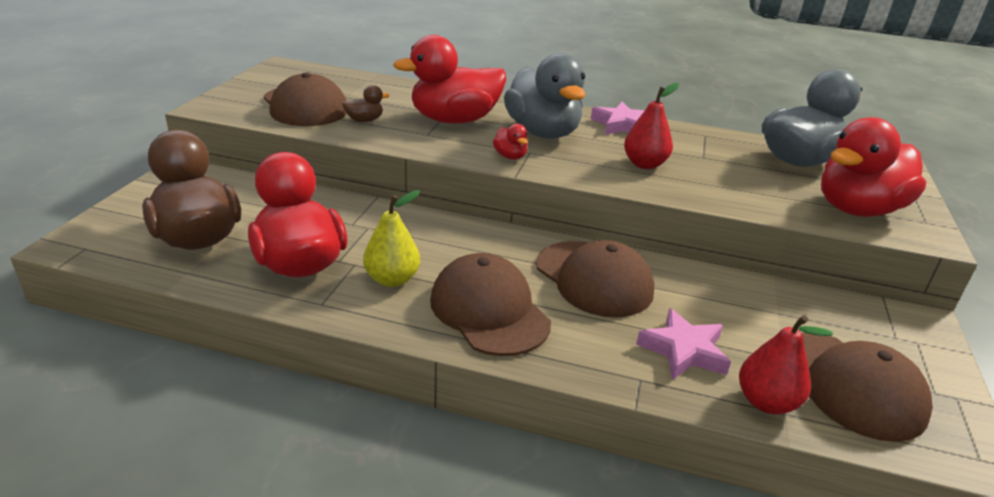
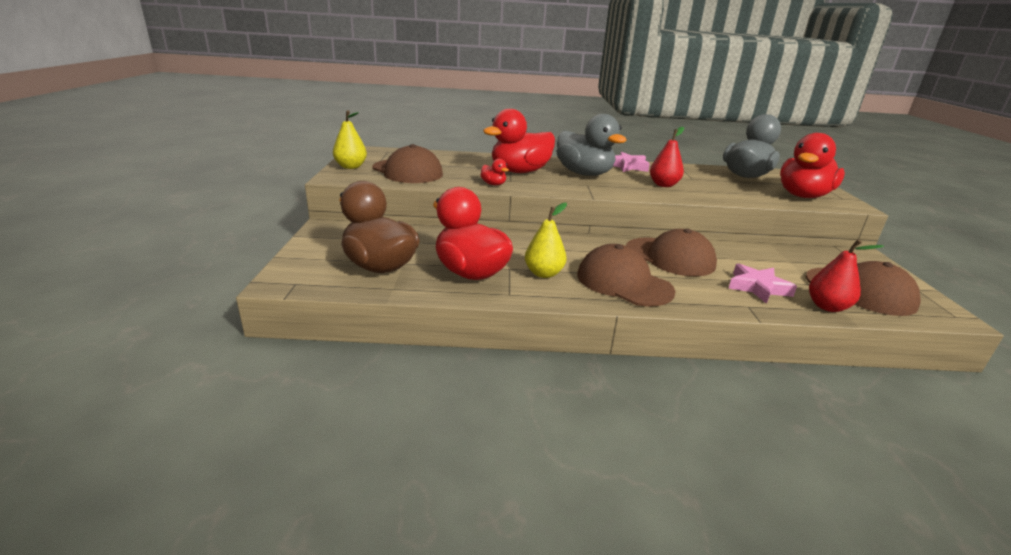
camera: 15 degrees left, 5 degrees down
(242, 92) = (351, 167): none -> yellow pear
(364, 120) = (459, 176): brown duck -> none
(510, 156) = (578, 188): red duck -> red duck (493, 184)

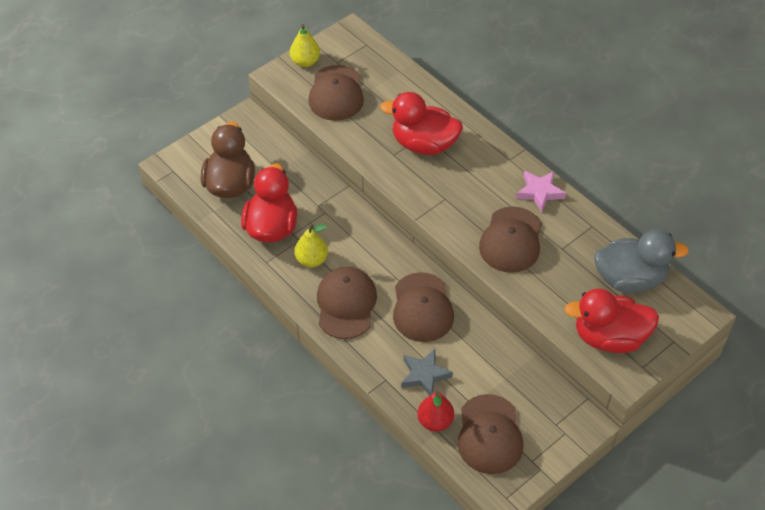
camera: 50 degrees right, 25 degrees up
(493, 184) = (371, 153): red duck -> none
(584, 174) = (473, 180): grey duck -> none
(663, 185) = (511, 240): red pear -> brown cap
(758, 287) = (424, 375): pink star -> grey star

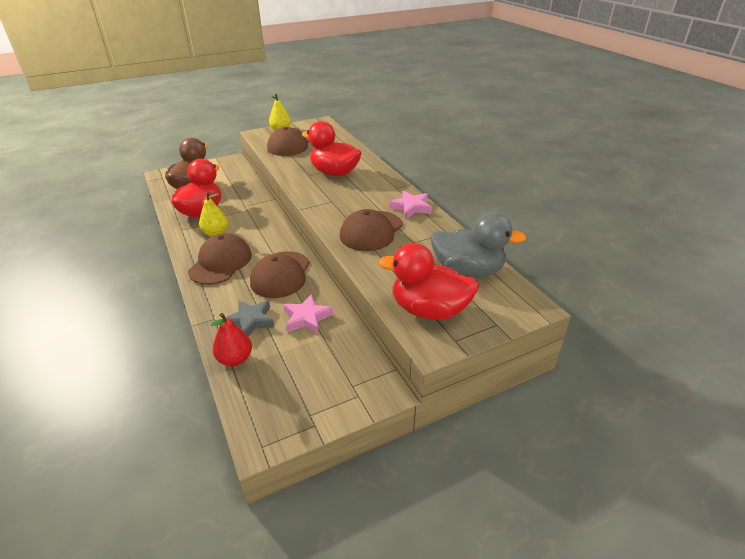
camera: 15 degrees right, 15 degrees down
(479, 359) = (307, 318): none -> pink star
(489, 434) = (280, 381): brown cap -> none

